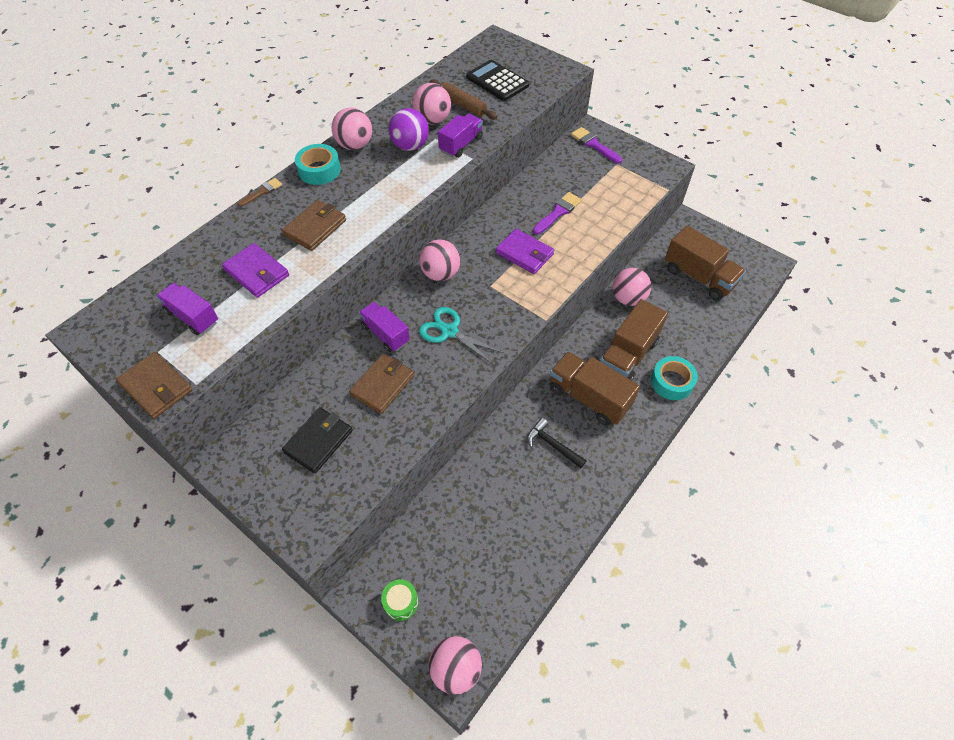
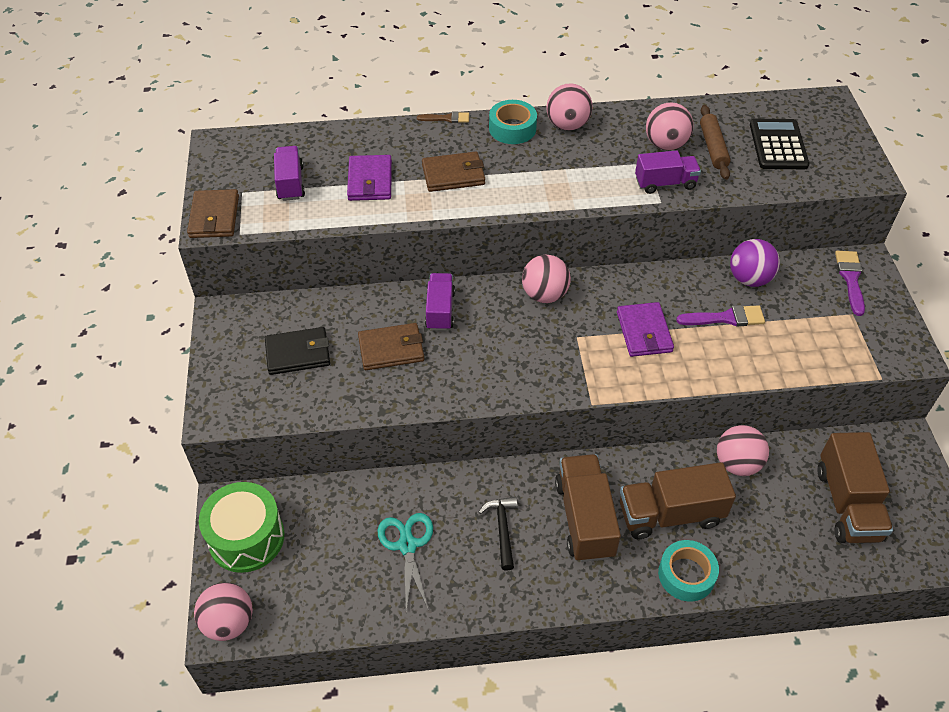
camera: 45 degrees right, 5 degrees down
(401, 602) = (246, 538): green drum -> green drum, size x2.02
(410, 146) = (616, 155): purple ball -> purple ball (749, 279)
(449, 331) = (494, 348): turquoise scissors -> turquoise scissors (407, 545)

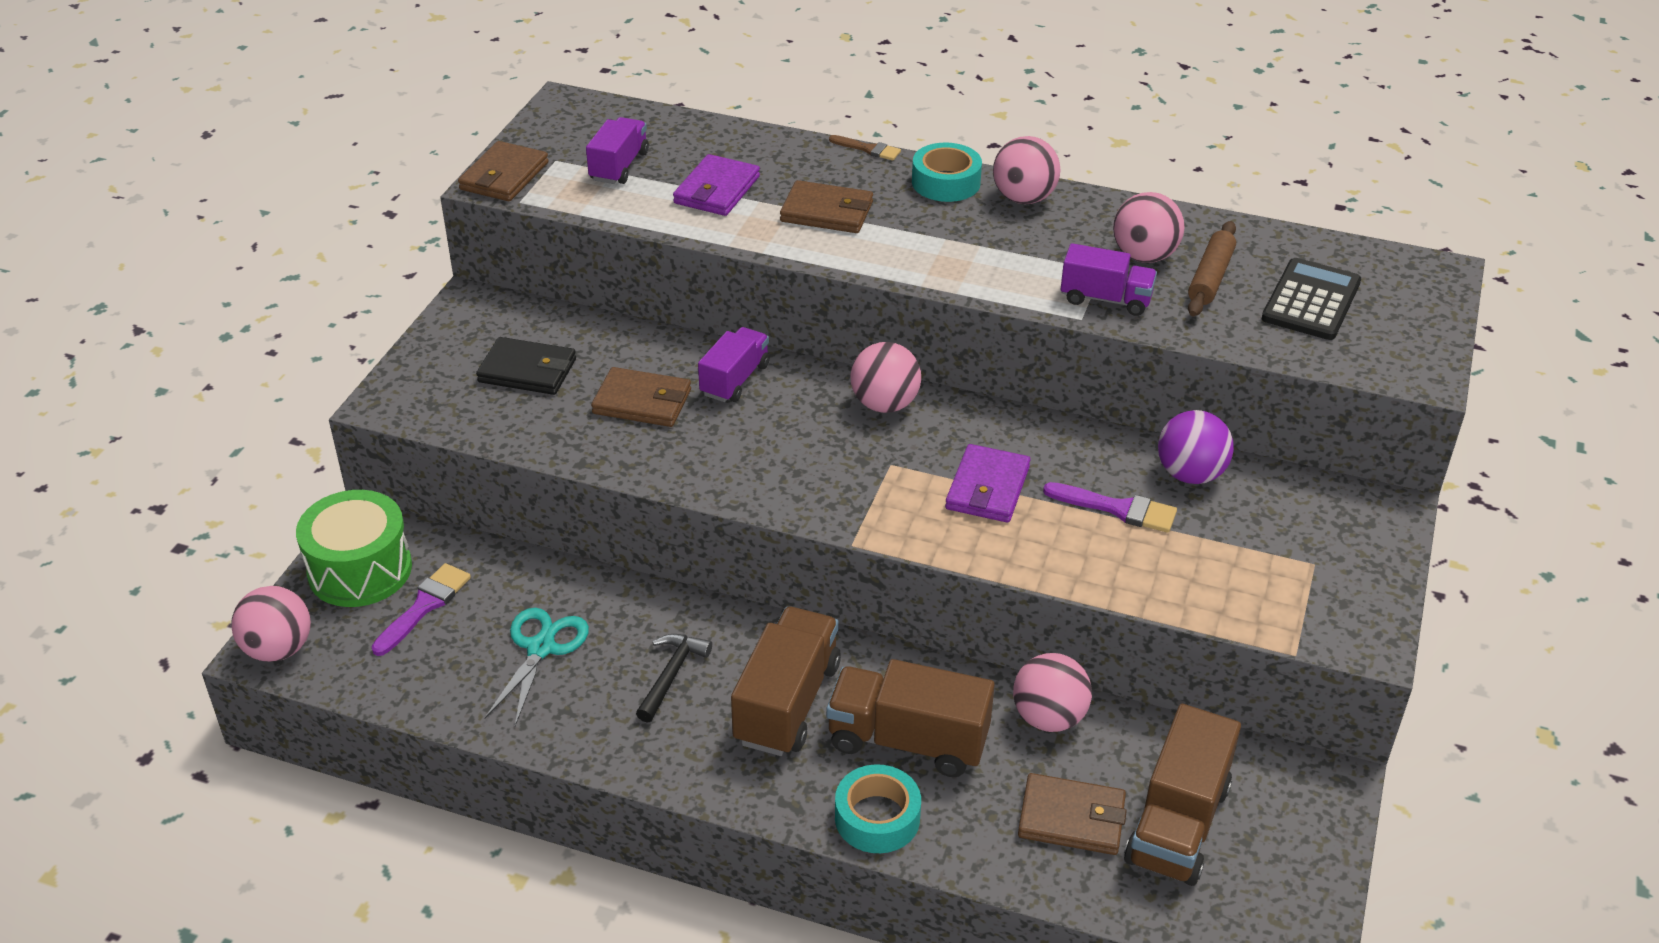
camera: 25 degrees right, 10 degrees down
(791, 525) = (1071, 818): none -> brown wallet
(850, 279) = (1346, 521): purple brush -> purple brush (424, 606)

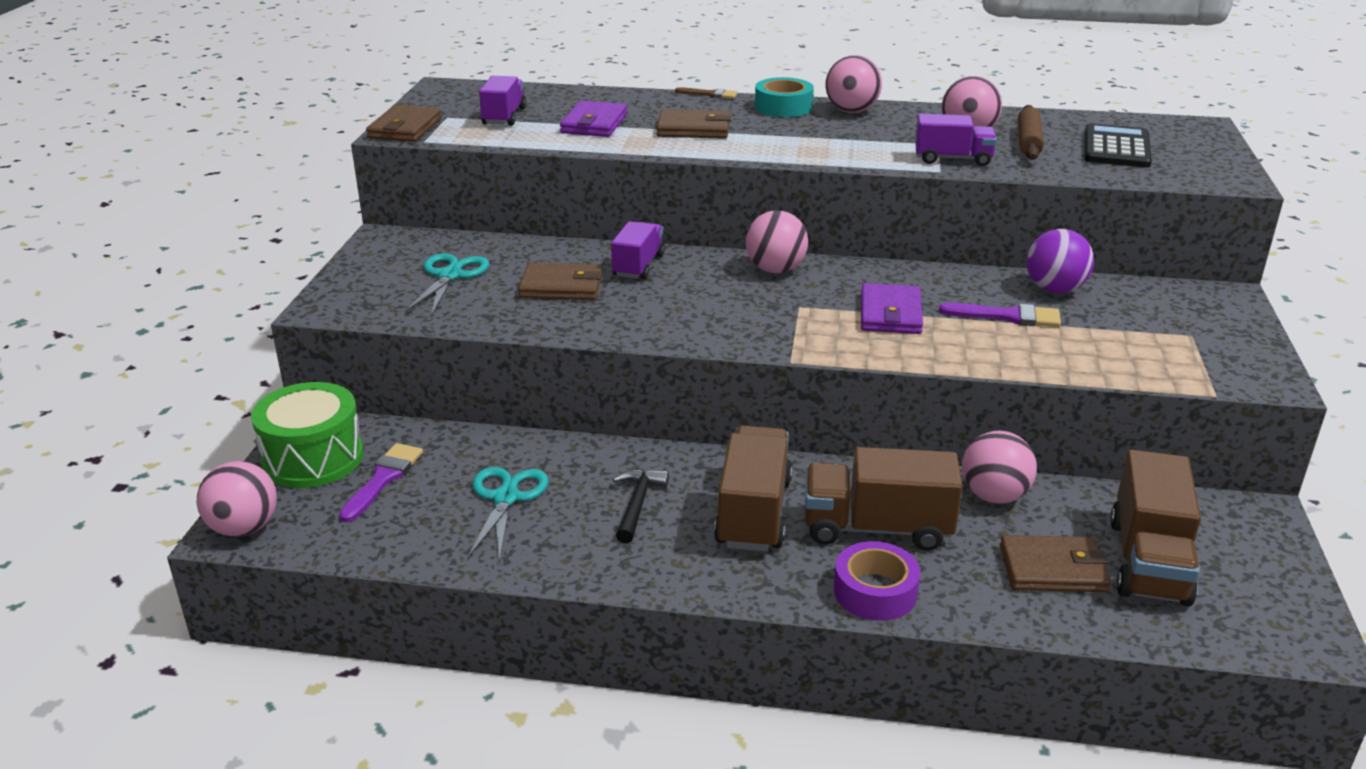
camera: 10 degrees left, 10 degrees down
(527, 371) = (450, 276): black wallet -> turquoise scissors
(877, 818) = (875, 591): turquoise tape -> purple tape

